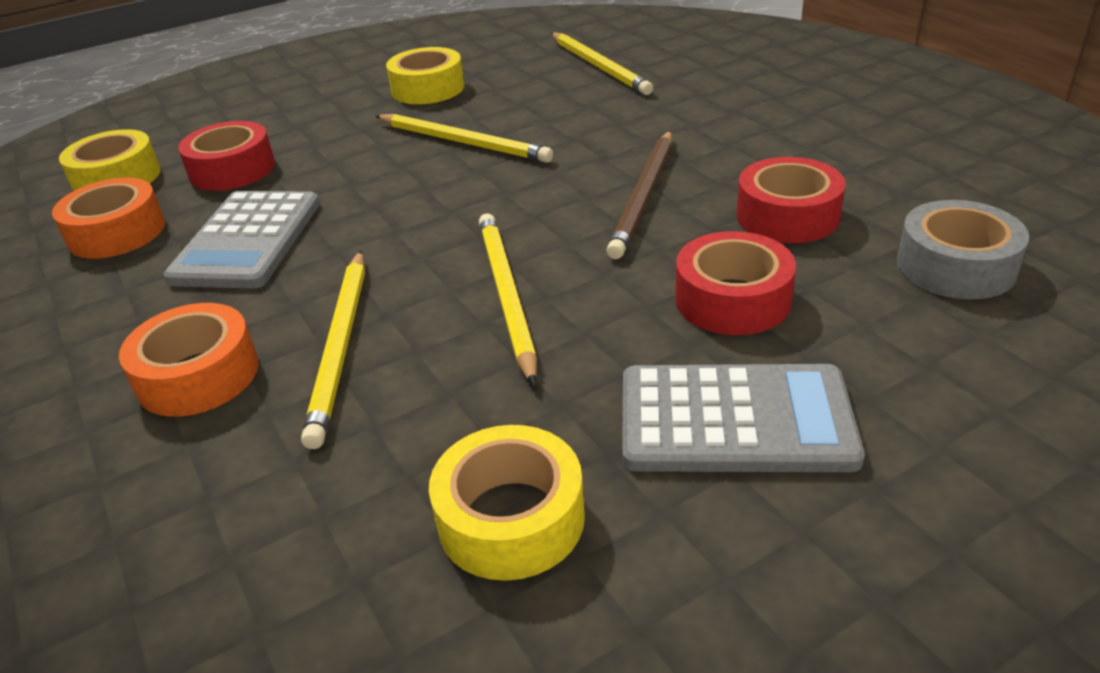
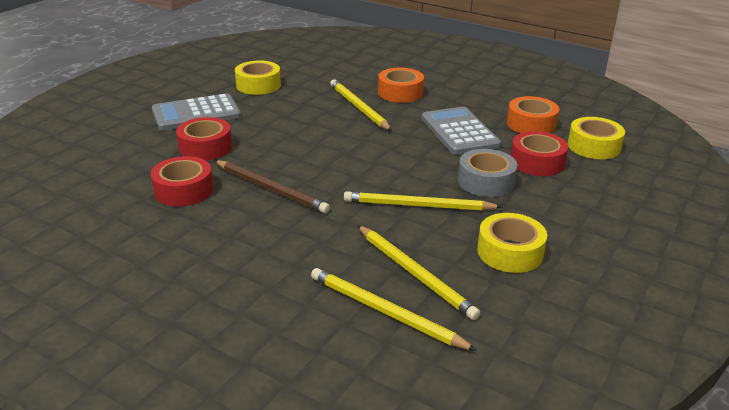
camera: 150 degrees right, 5 degrees down
(506, 296) = (308, 132): yellow pencil -> yellow pencil (414, 273)
(644, 195) = (271, 188): brown pencil -> brown pencil turned 135 degrees clockwise
(955, 266) = (97, 178): grey tape -> grey tape (486, 181)

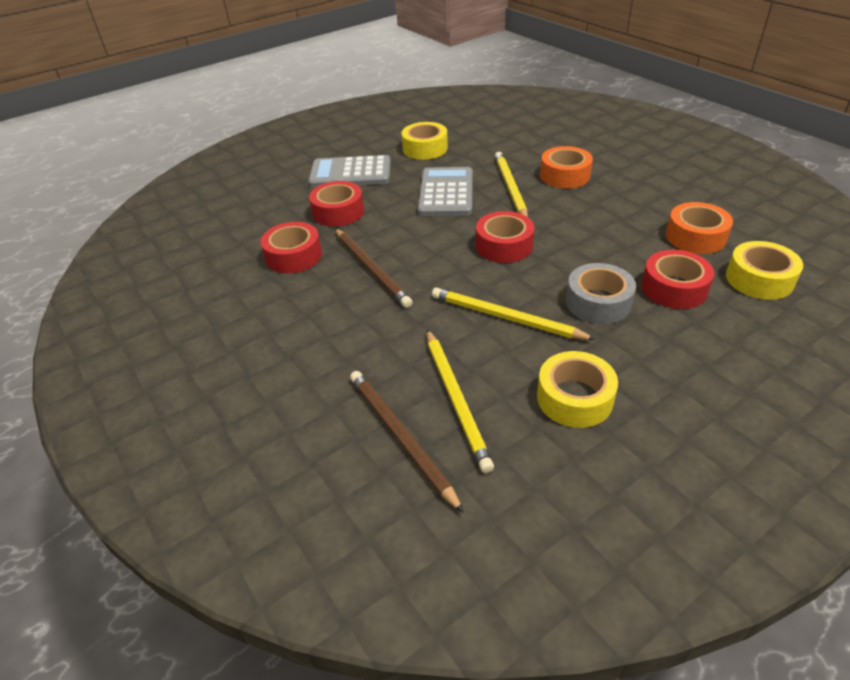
camera: 25 degrees right, 10 degrees up
(382, 152) = (504, 246): none -> red tape
(386, 312) = (401, 438): yellow pencil -> brown pencil
(459, 132) = (604, 234): grey calculator -> grey calculator (446, 193)

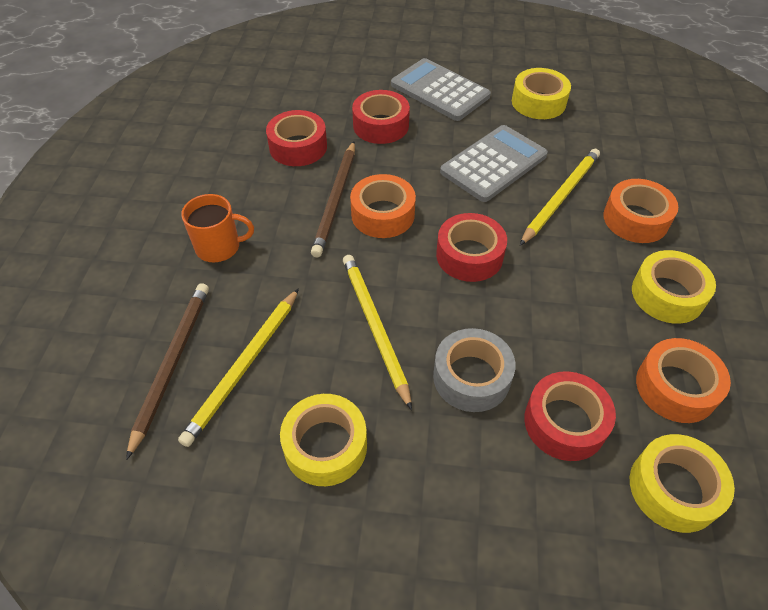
camera: 40 degrees right, 10 degrees up
(325, 347) = (219, 247): none -> orange mug
(417, 258) = (383, 214): none -> orange tape
(631, 200) = (667, 294): none -> yellow tape

